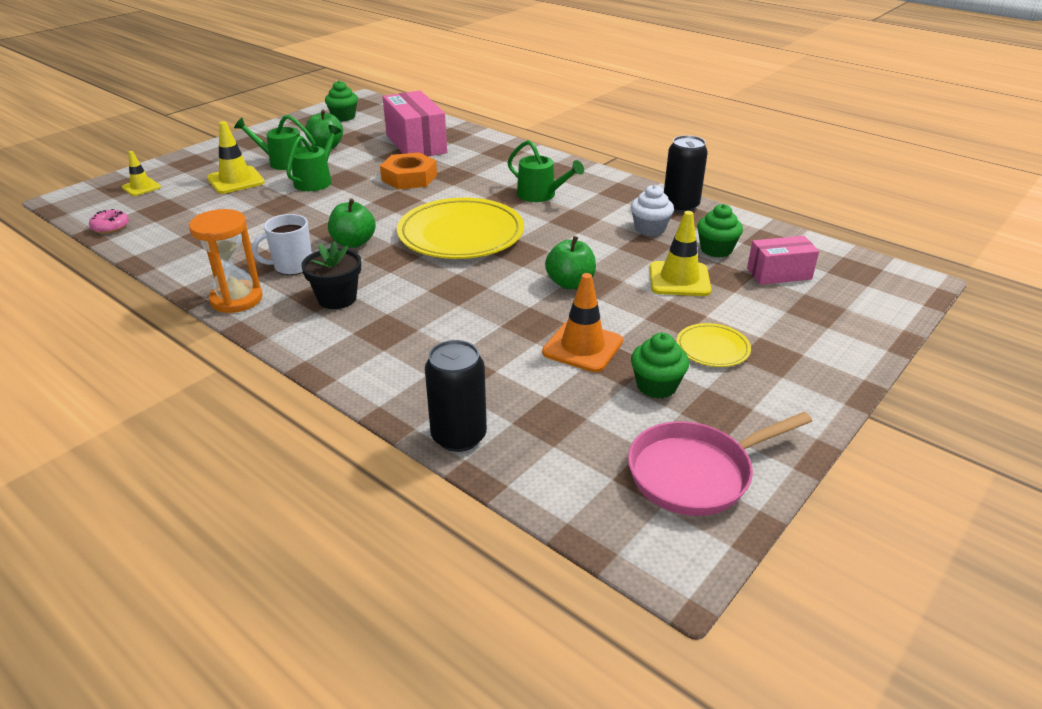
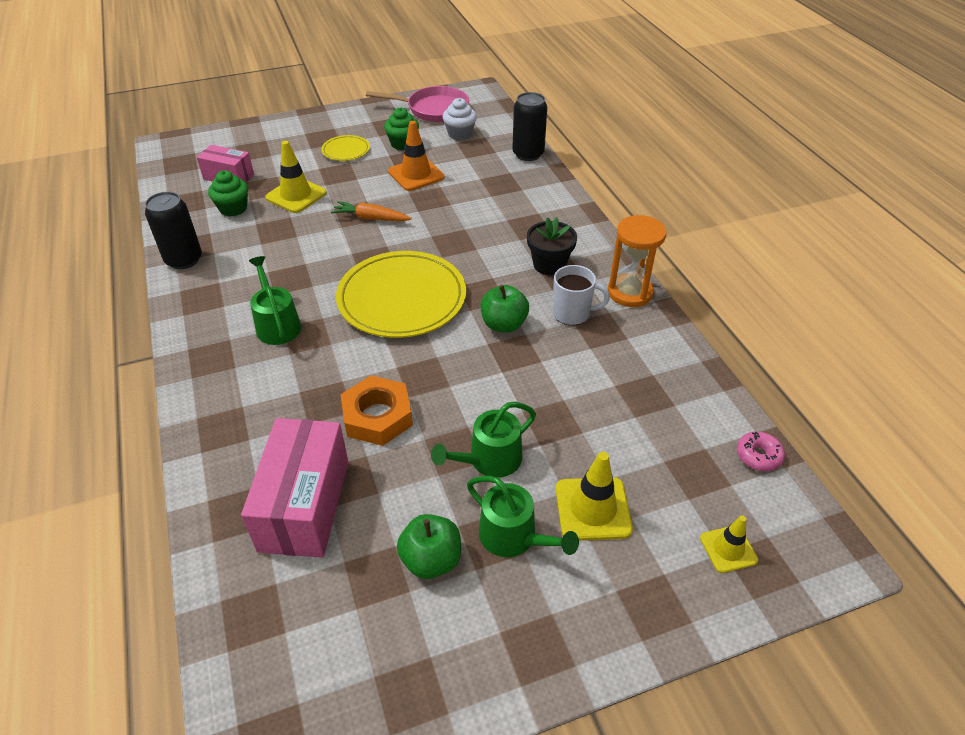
camera: 150 degrees left, 10 degrees up
(343, 117) = (341, 682): green cupcake -> none
(570, 283) = (371, 218): green apple -> orange carrot
(650, 229) = (247, 245): white cupcake -> white cupcake (460, 134)

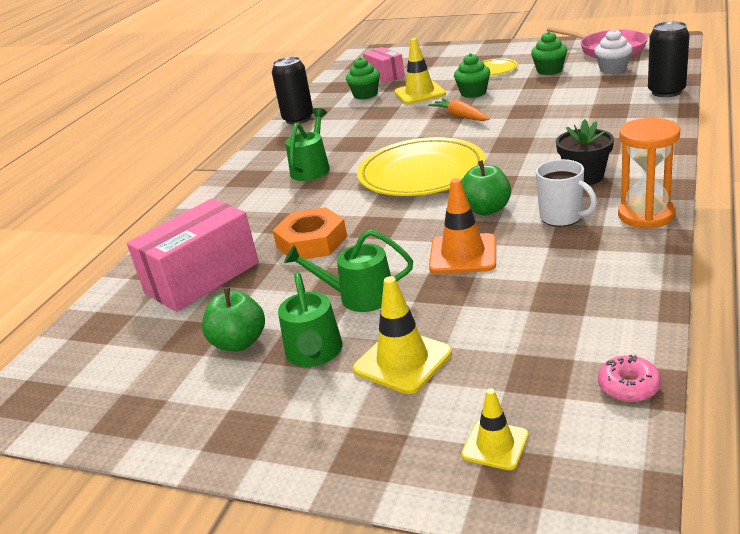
camera: 45 degrees right, 15 degrees down
(354, 185) = (473, 93): none -> green cupcake
(416, 174) = (535, 93): orange traffic cone -> orange traffic cone (463, 254)

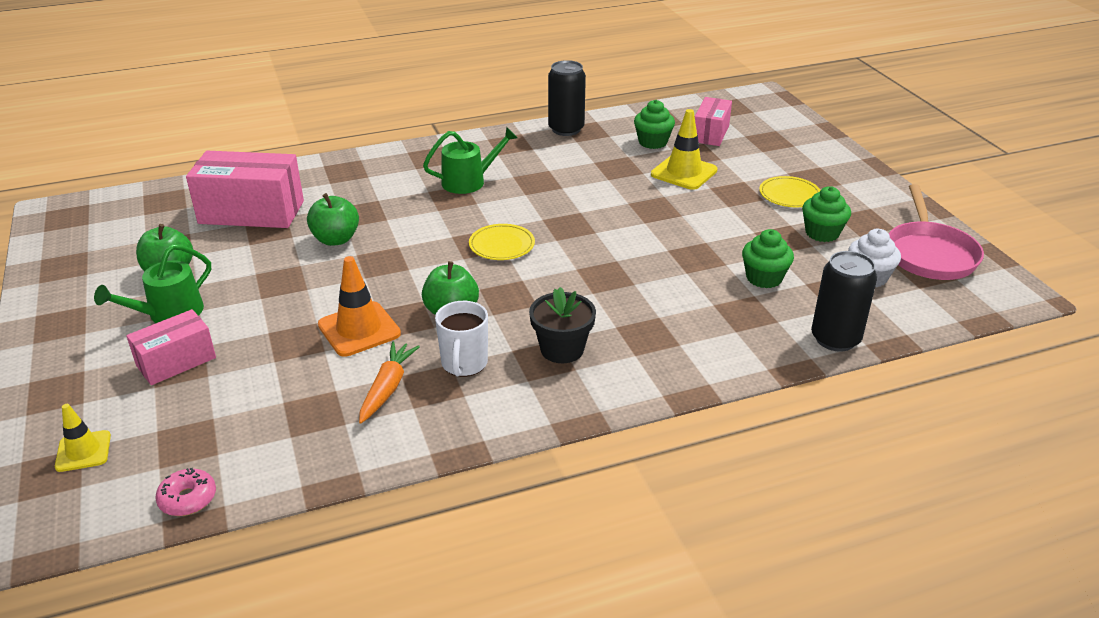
camera: 45 degrees right, 5 degrees up
(311, 242) = (336, 239): orange nut -> green apple
(359, 296) = (261, 301): green watering can -> none
(402, 361) = (176, 362): yellow traffic cone -> pink box
(421, 173) = (502, 245): yellow plate -> yellow plate, size x0.47
(460, 116) = (647, 219): orange carrot -> orange carrot (387, 388)
(473, 93) = (713, 205): green cupcake -> green cupcake (764, 278)
(646, 215) = (502, 418): orange hourglass -> none

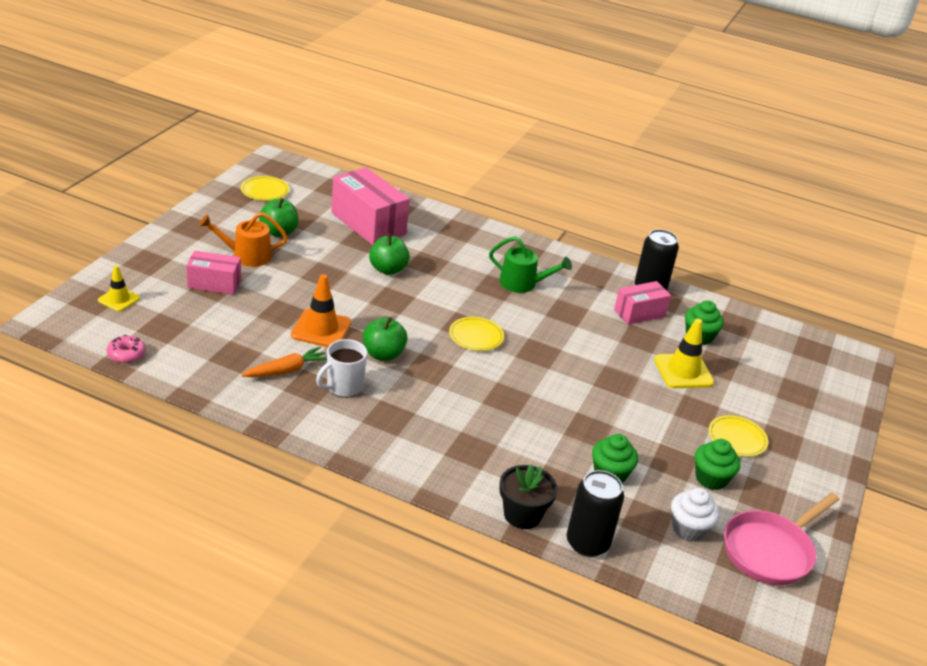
camera: 40 degrees right, 0 degrees up
(89, 244) = (264, 191): none -> yellow plate
(169, 313) = (247, 256): green watering can -> orange watering can
(562, 349) = (408, 419): black flower pot -> black flower pot (522, 515)
(710, 134) = (757, 358): pink box -> pink box (639, 313)

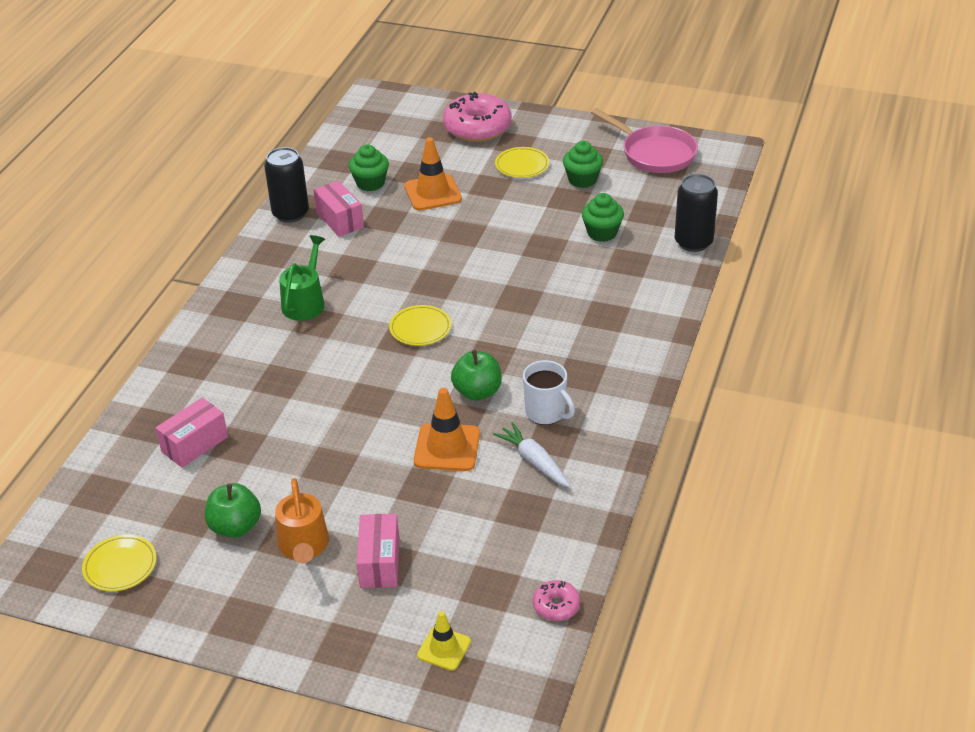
camera: 90 degrees left, 5 degrees up
(287, 370) = (534, 461): orange carrot -> white carrot
(368, 223) = (195, 444): pink box -> pink box, size x0.59
(388, 269) = (303, 411): green apple -> none
(522, 515) = (677, 279): black flower pot -> none
(683, 371) = (433, 193): yellow traffic cone -> orange traffic cone
(688, 529) = (650, 192): white cupcake -> none
(807, 418) = (477, 128): none -> pink donut

